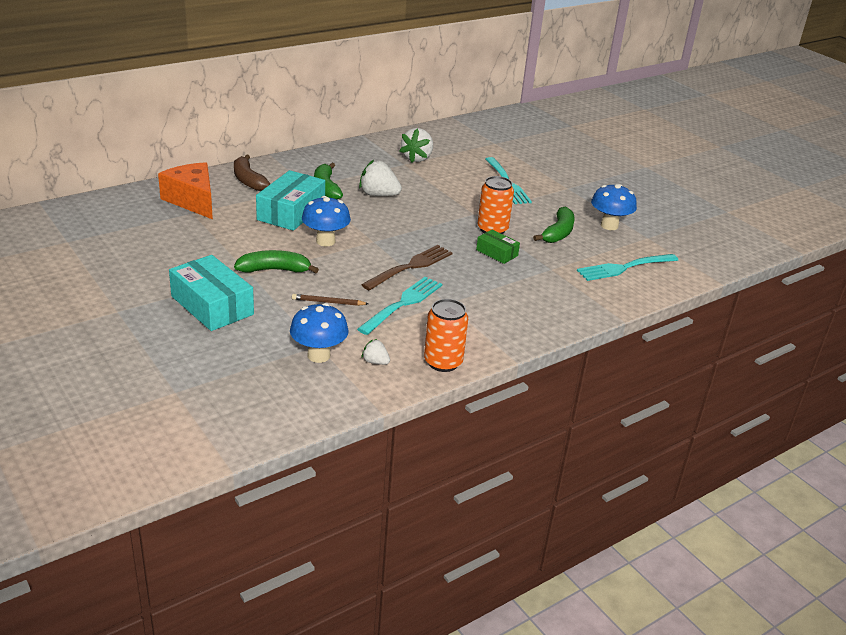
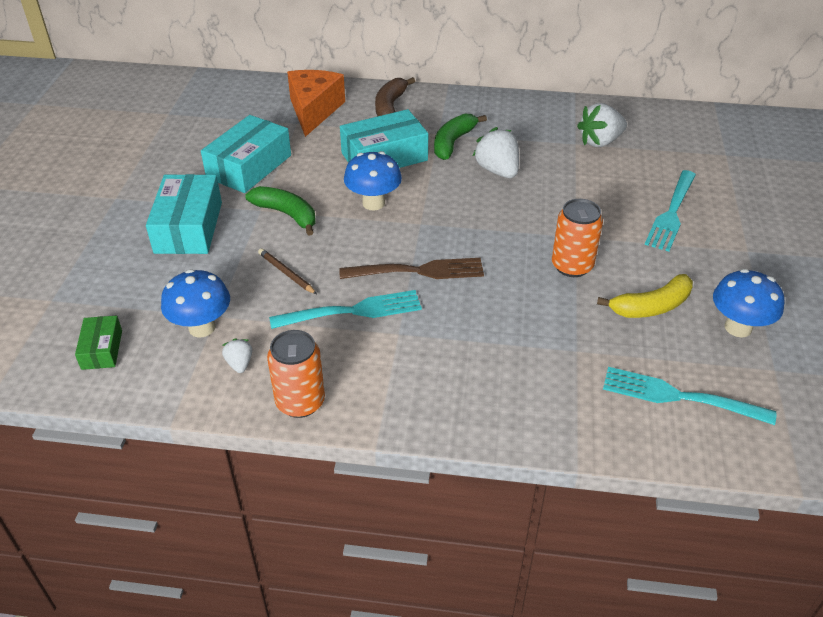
camera: 45 degrees right, 10 degrees up
(198, 252) = (249, 166): none -> turquoise box
(497, 253) = (537, 298): green box -> green box (102, 349)
(558, 233) = (651, 307): green banana -> yellow banana

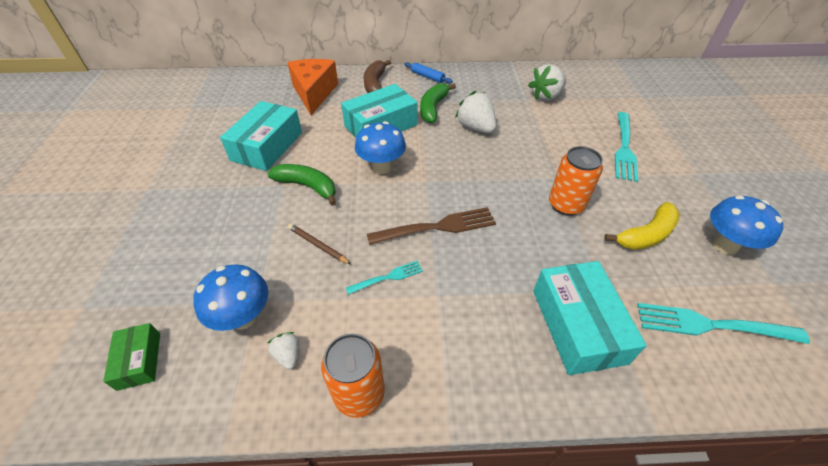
camera: 10 degrees left, 5 degrees up
(188, 227) = (218, 210): turquoise box -> turquoise box (577, 325)
(351, 311) = (387, 277): turquoise fork -> turquoise fork, size x0.55
(458, 103) = (427, 77): none -> blue rolling pin

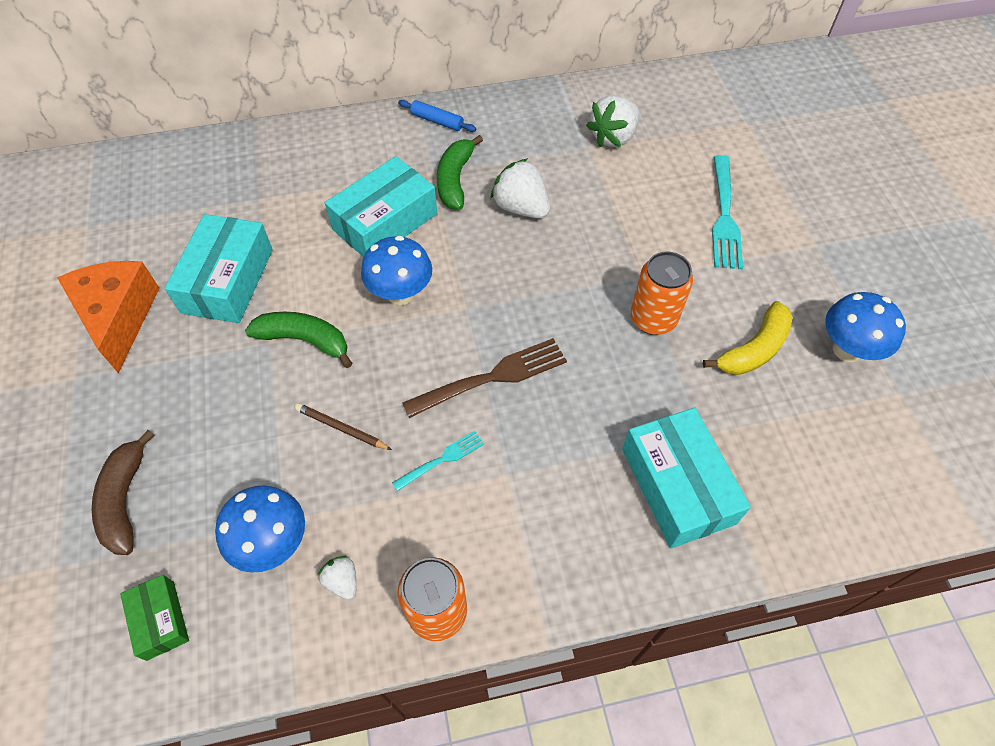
camera: 10 degrees left, 10 degrees up
(314, 93) = (272, 174): orange cheese -> orange cheese (119, 317)
(375, 84) = (361, 145): brown banana -> brown banana (125, 500)
(713, 325) = (829, 459): turquoise fork -> none

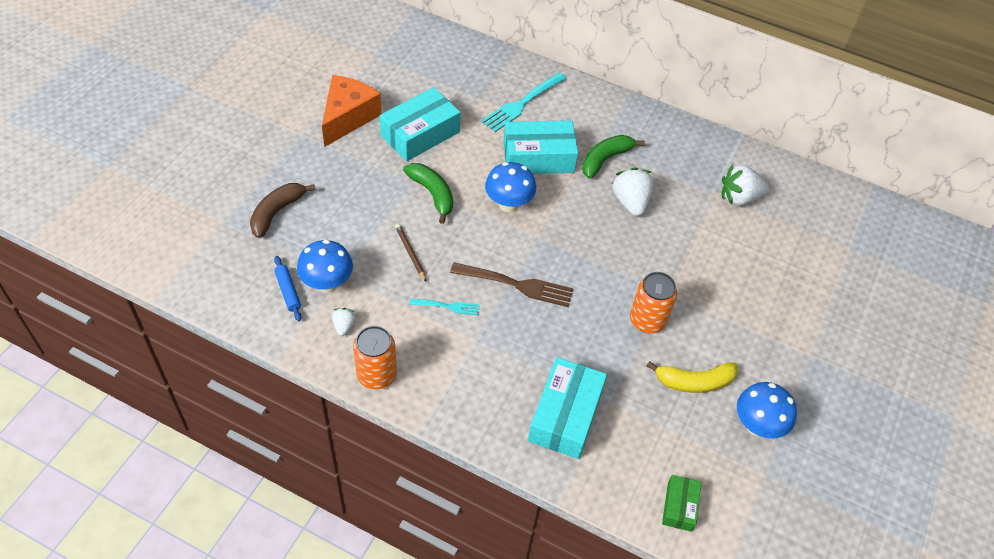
camera: 35 degrees right, 5 degrees down
(160, 620) = (248, 279): green box -> green box (679, 506)
(437, 121) = (630, 116): blue rolling pin -> blue rolling pin (288, 291)
(724, 215) = (763, 294): turquoise fork -> turquoise fork (522, 103)

